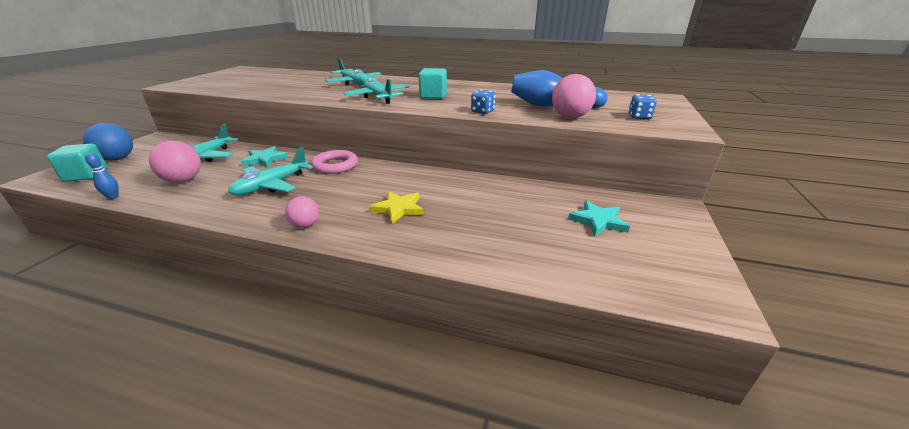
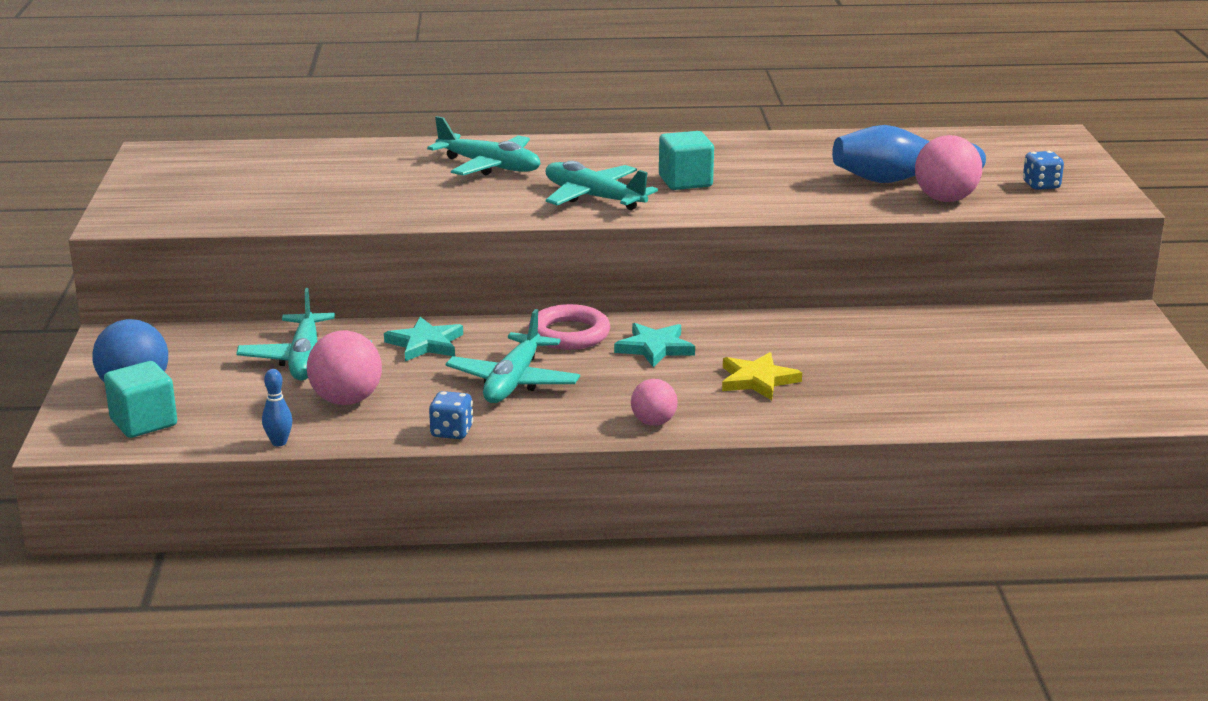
camera: 20 degrees left, 5 degrees down
(482, 111) = (806, 206): blue dice -> blue dice (451, 432)
(598, 221) = (1034, 349): turquoise star -> turquoise star (655, 348)

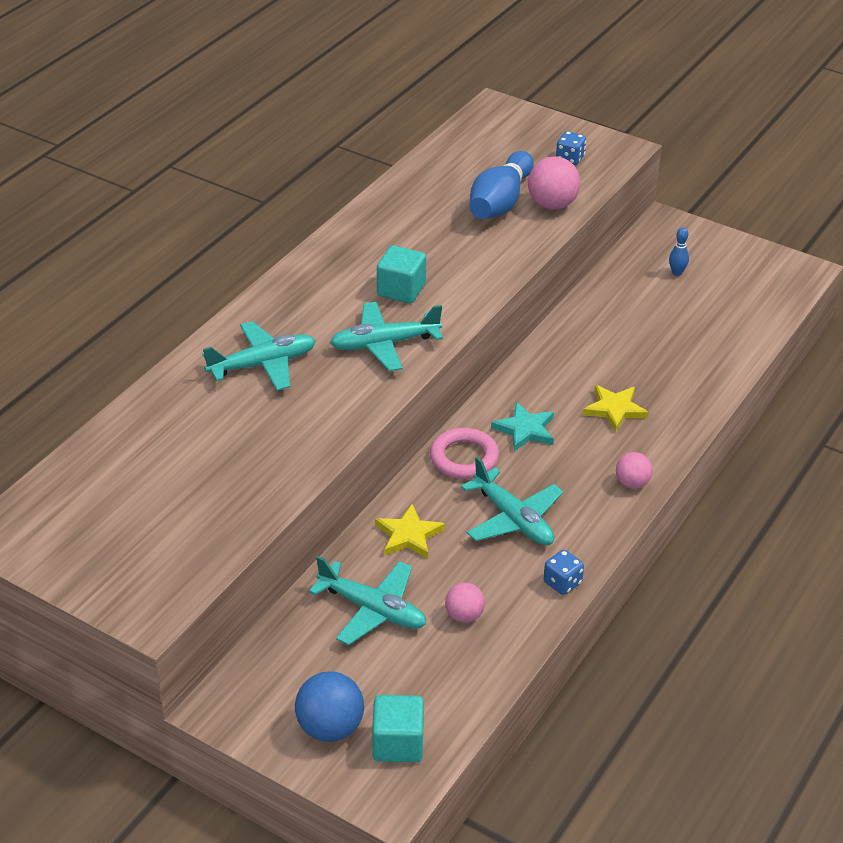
camera: 55 degrees left, 15 degrees up
(279, 442) = (500, 679): blue bowling pin -> blue bowling pin (677, 273)
(346, 400) = (464, 615): pink ball -> pink ball, size x0.62
(425, 344) = (408, 535): turquoise star -> yellow star

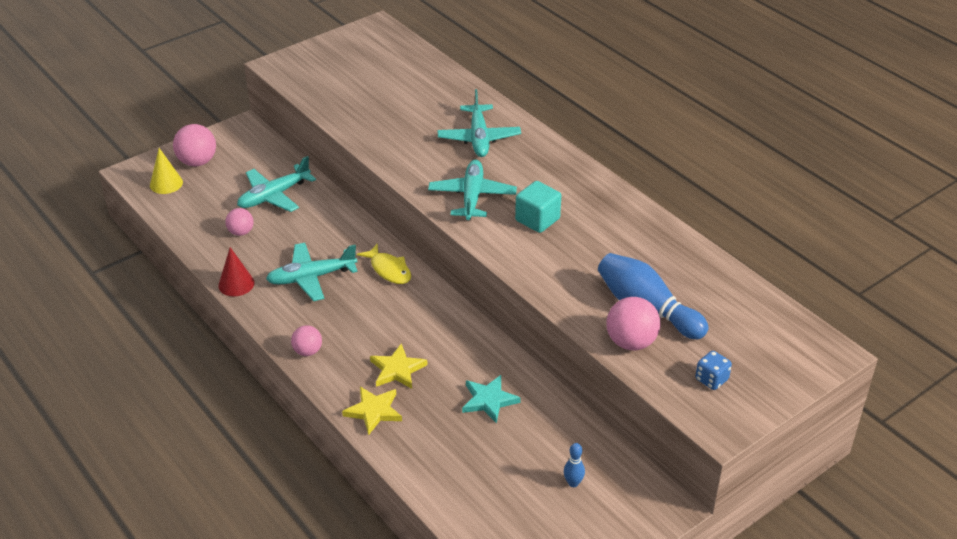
camera: 110 degrees right, 0 degrees up
(330, 728) = (197, 162): blue ball -> pink ball
(398, 744) = (166, 183): turquoise cube -> yellow cone
(408, 535) = (328, 225): yellow star -> yellow star (374, 411)
(464, 458) = (389, 270): pink ring -> yellow fish
(525, 430) = (402, 310): turquoise star -> turquoise star (489, 400)
(562, 583) = (236, 284): blue dice -> red cone

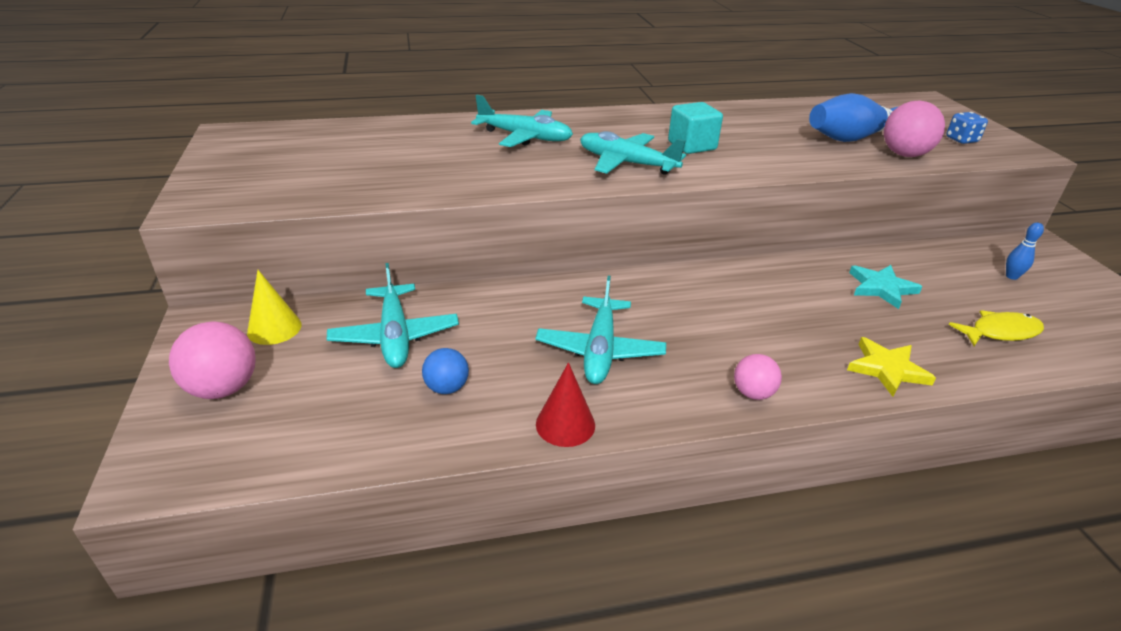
camera: 65 degrees left, 5 degrees down
(166, 183) = (234, 439): yellow cone -> yellow cone (274, 328)
(241, 232) = (447, 388): pink ball -> blue ball
(389, 270) = (626, 289): yellow fish -> yellow fish (1000, 332)
(397, 369) = (813, 331): yellow star -> none

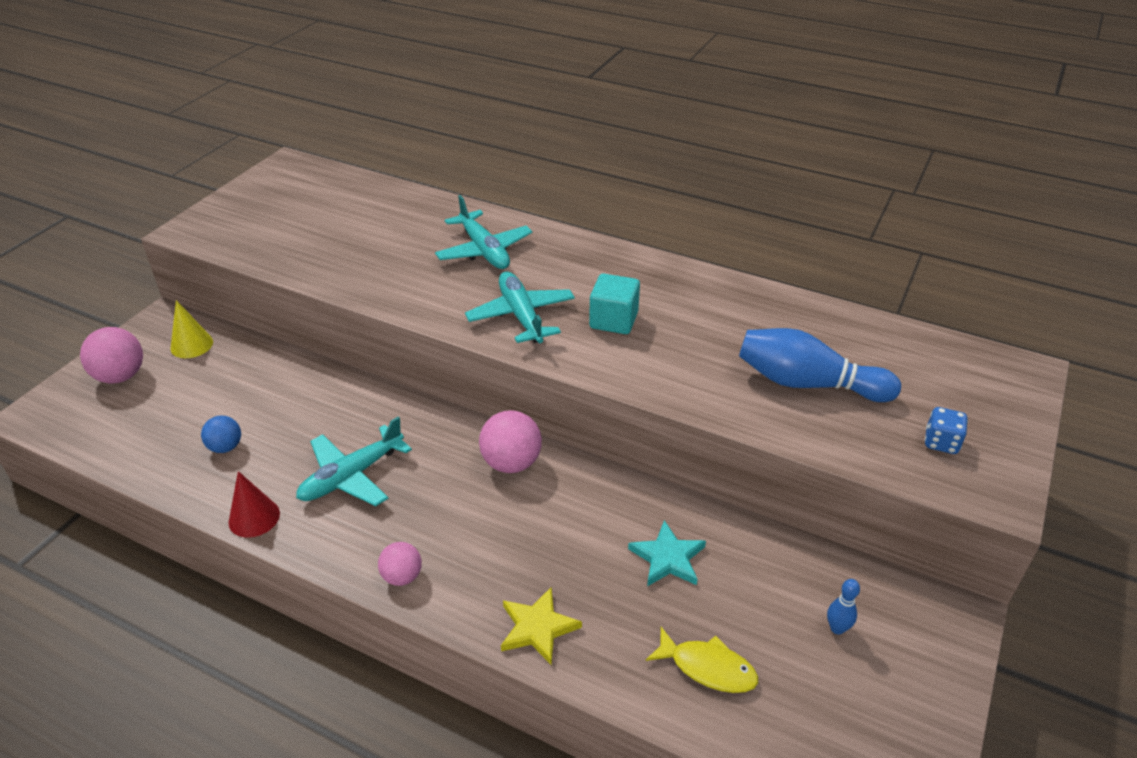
camera: 40 degrees right, 5 degrees up
(395, 336) = (246, 389): turquoise plane -> none
(904, 154) = (823, 428): pink ball -> pink ball (511, 463)

